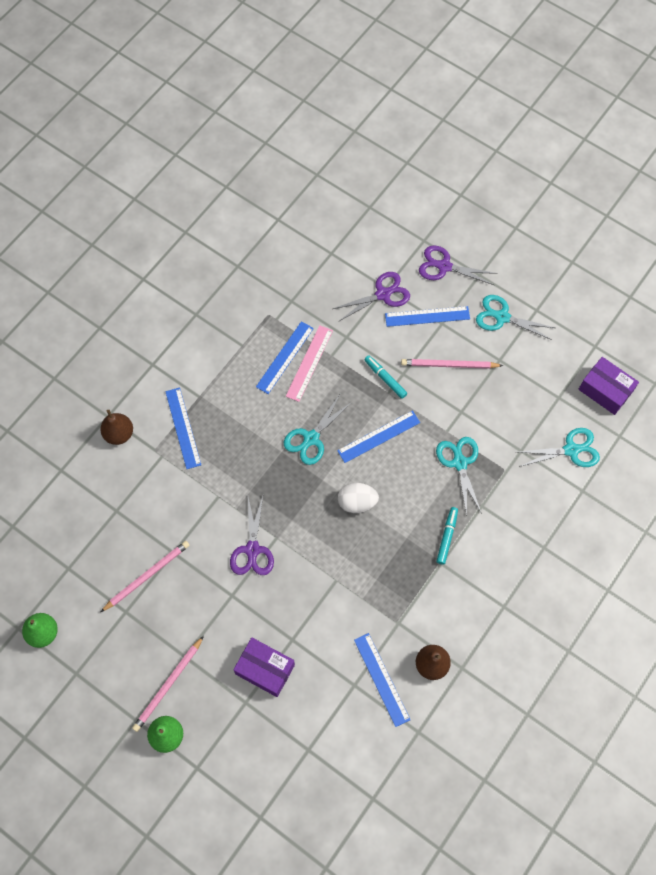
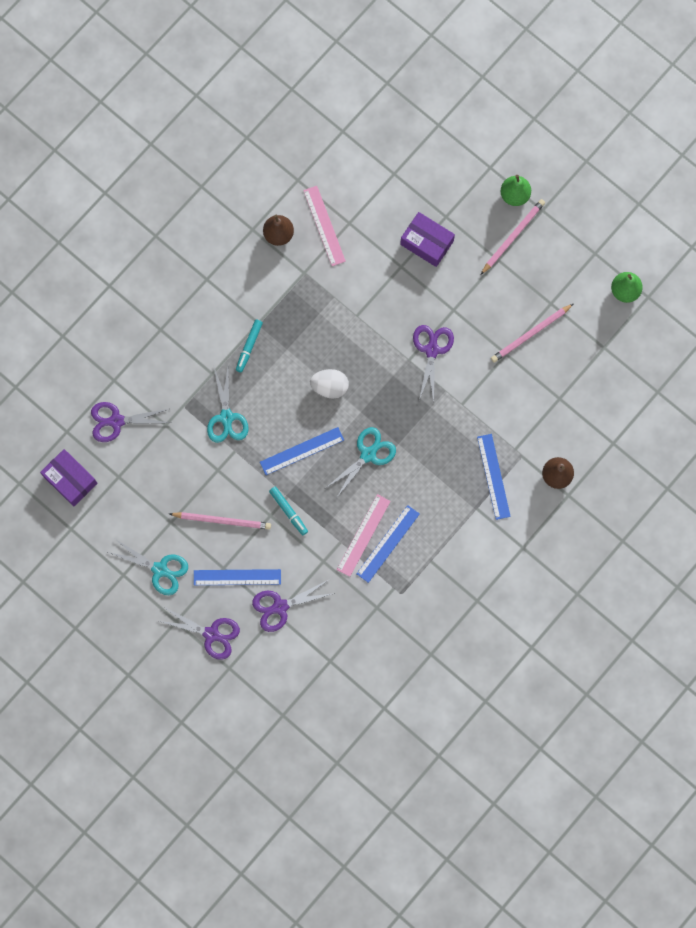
camera: 175 degrees left, 10 degrees up
(382, 679) = (324, 226): blue ruler -> pink ruler
(571, 450) = (116, 421): turquoise scissors -> purple scissors

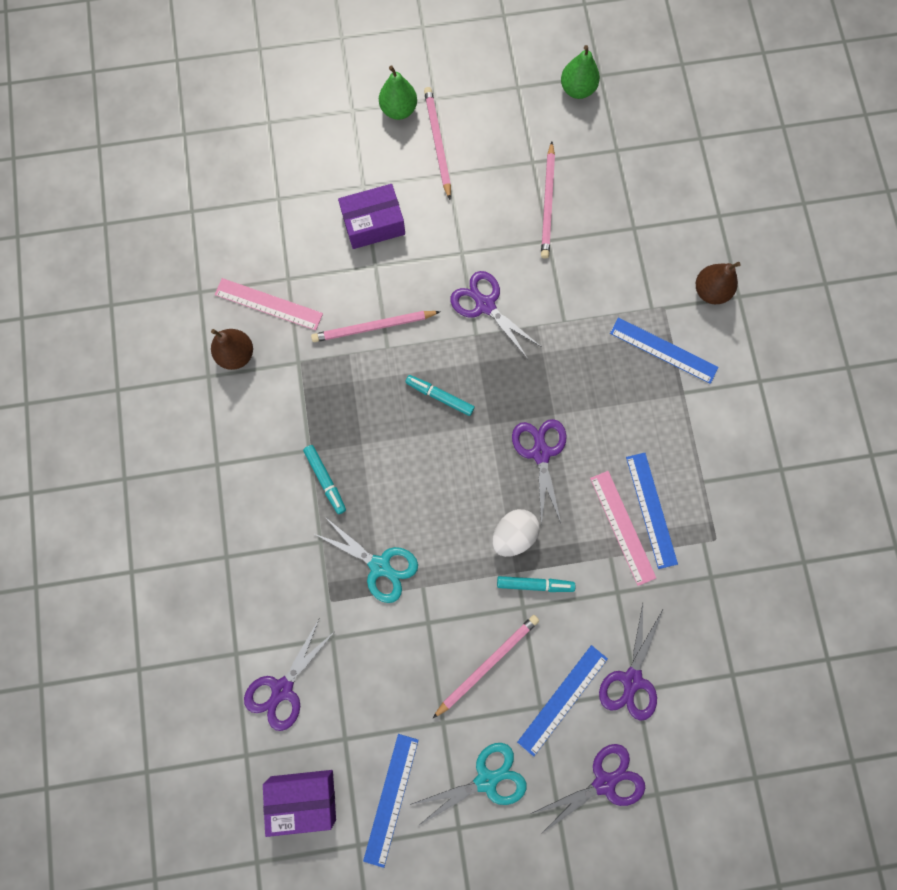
camera: 50 degrees left, 0 degrees up
(302, 451) = (481, 517): blue ruler -> blue ruler (391, 799)
(329, 387) = (437, 433): white egg -> white egg (514, 534)
(353, 370) = (440, 396): none -> turquoise marker
(362, 297) = (374, 327): none -> pink pencil
(368, 454) = (540, 453): turquoise scissors -> purple scissors

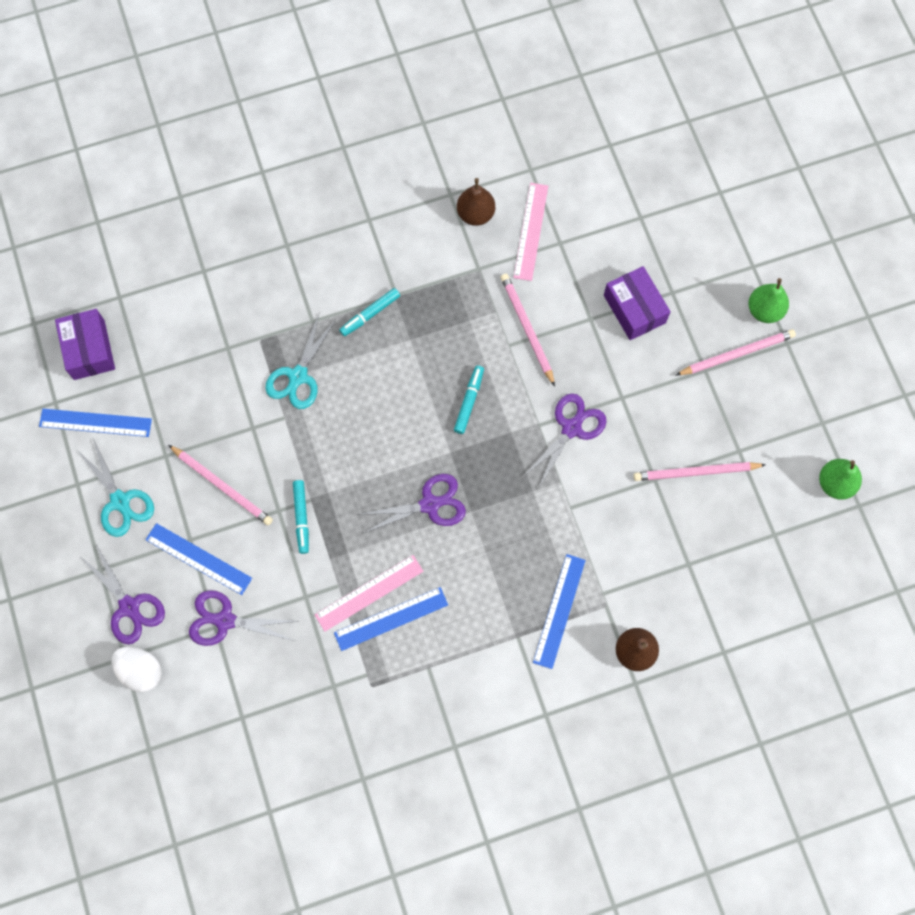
camera: 80 degrees right, 5 degrees down
(282, 688) = (178, 315): purple scissors -> none
(514, 534) = (346, 491): white egg -> white egg (141, 671)

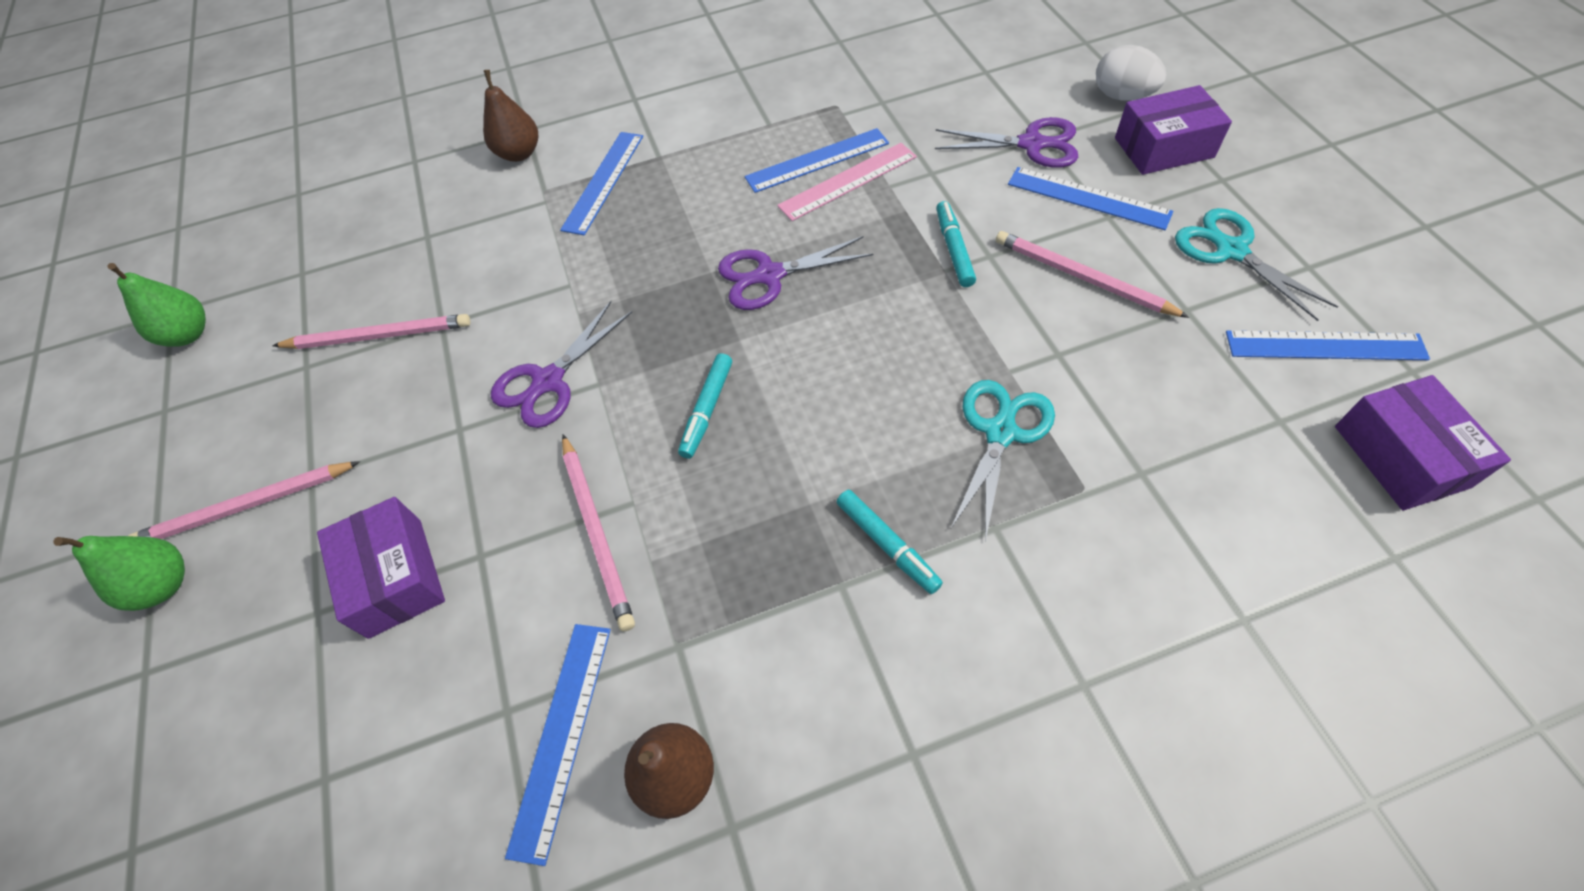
camera: 175 degrees left, 15 degrees down
(129, 607) = (1163, 147): purple scissors -> purple box
(370, 314) = (887, 545): turquoise marker -> turquoise marker turned 90 degrees clockwise
(530, 231) = (562, 736): pink ruler -> blue ruler

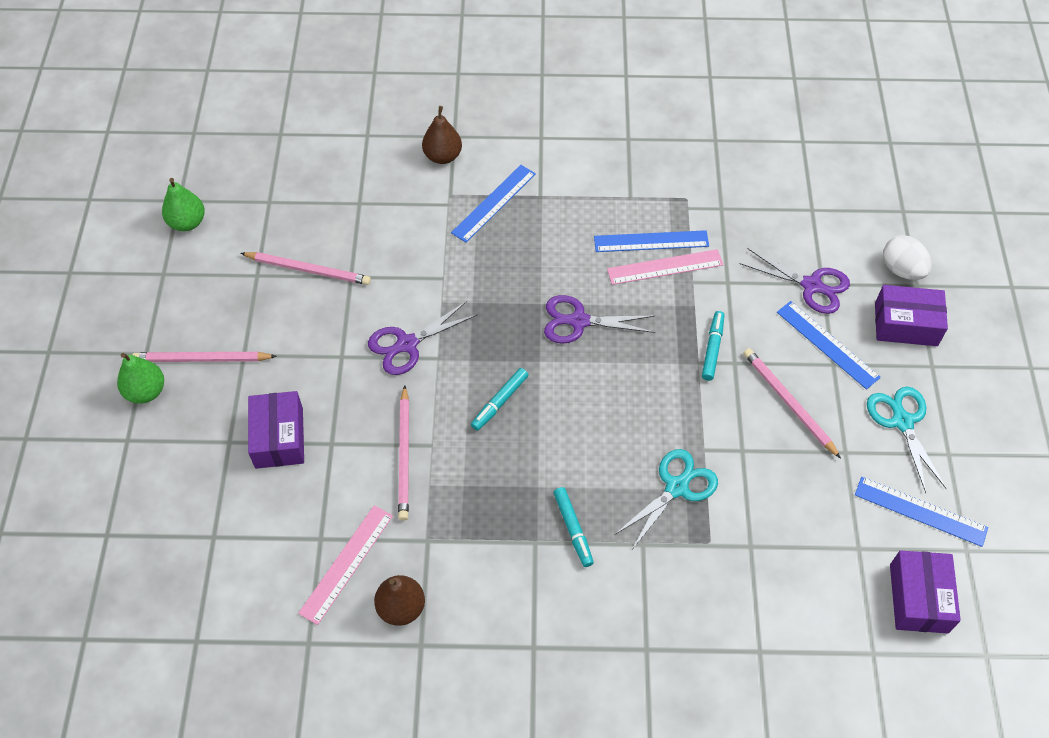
camera: 15 degrees right, 0 degrees up
(562, 736) = (347, 564): blue ruler -> pink ruler

